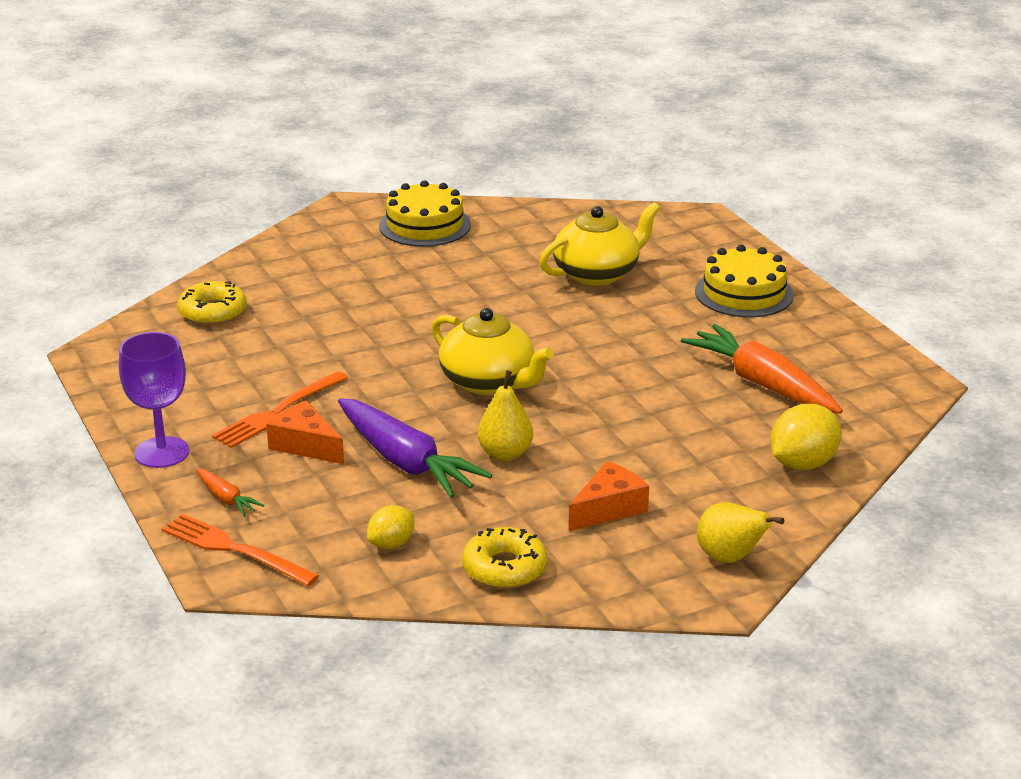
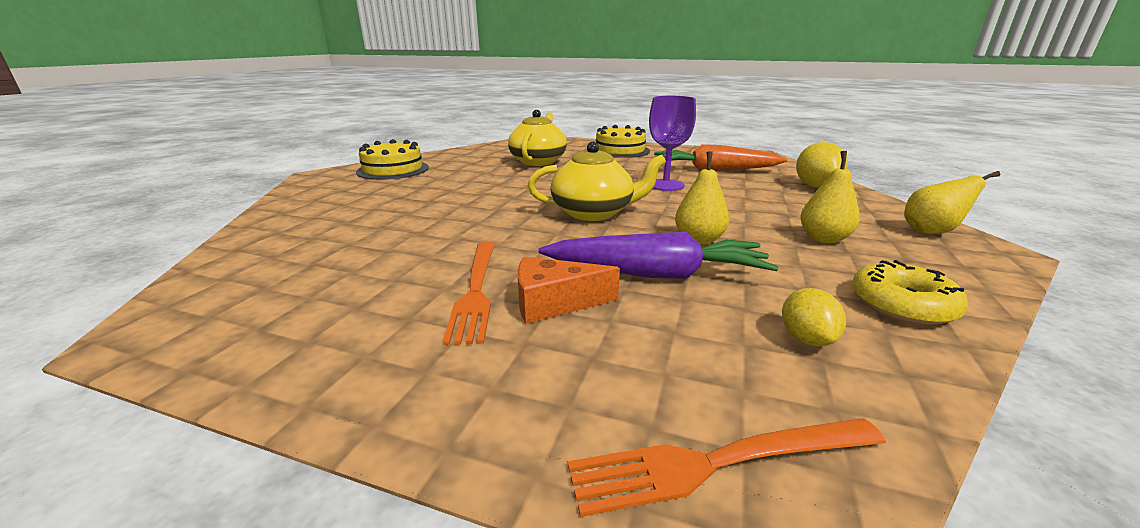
camera: 45 degrees left, 5 degrees down
(162, 452) = (401, 396): purple goblet -> purple goblet (665, 185)
(213, 312) = (278, 251): yellow donut -> none
(226, 499) = (580, 400): orange carrot -> none
(608, 508) = (823, 239): orange cheese -> yellow pear

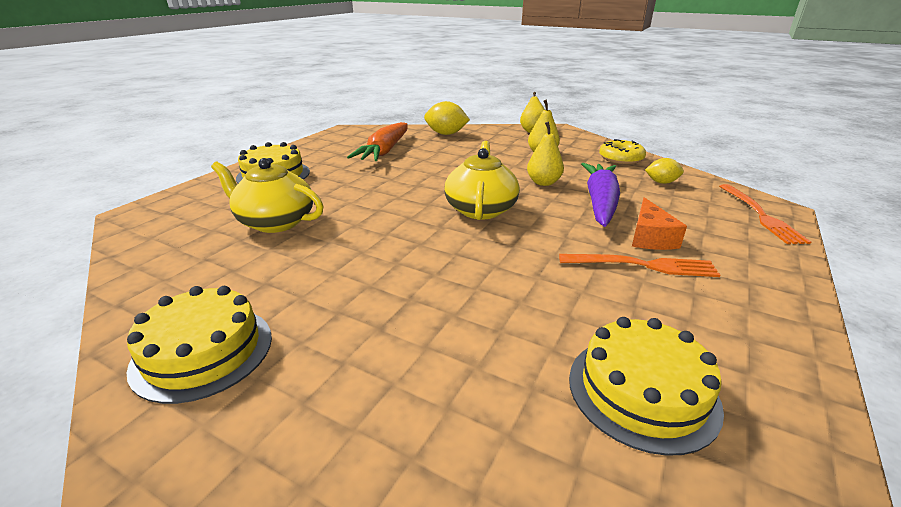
camera: 80 degrees left, 5 degrees up
(278, 273) = (642, 391): none -> yellow cake
(665, 185) = (417, 173): purple goblet -> none

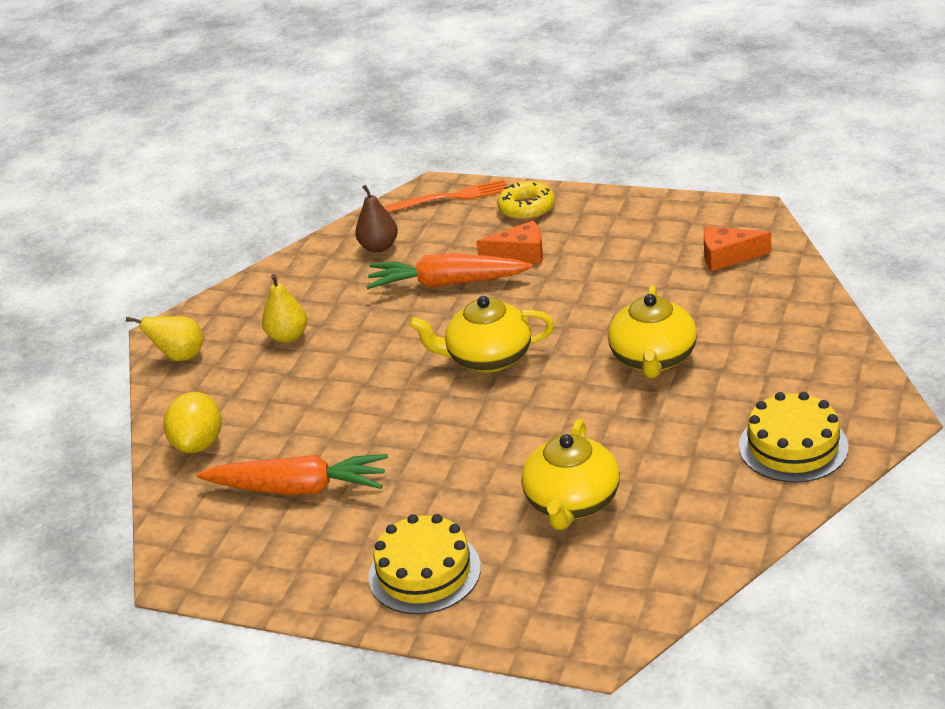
camera: 95 degrees left, 5 degrees up
(430, 285) = (653, 359): none -> yellow teapot
(543, 182) = (398, 325): yellow pear -> none
(600, 202) = (447, 283): purple carrot -> orange carrot
(621, 158) = (300, 274): yellow donut -> yellow donut (526, 208)
(642, 391) = (727, 257): yellow cake -> orange cheese
(643, 265) = (574, 257): orange fork -> none
(661, 182) = (379, 247): yellow lemon -> brown pear

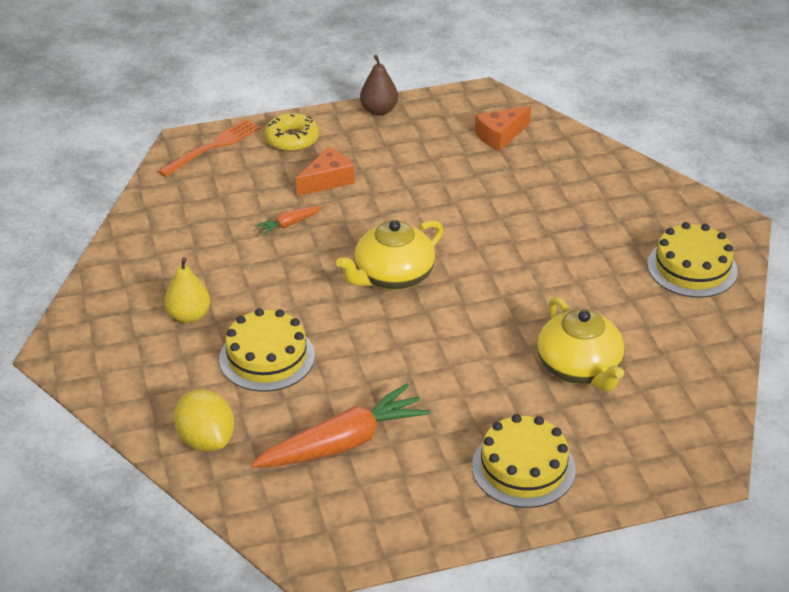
camera: 40 degrees left, 5 degrees up
(180, 357) = (98, 369): yellow pear -> none
(312, 393) = (267, 357): none -> yellow cake
(379, 247) = (190, 210): brown pear -> brown pear (379, 110)
(447, 283) = (289, 224): orange carrot -> orange carrot, size x0.46
(653, 359) = (526, 234): yellow teapot -> none

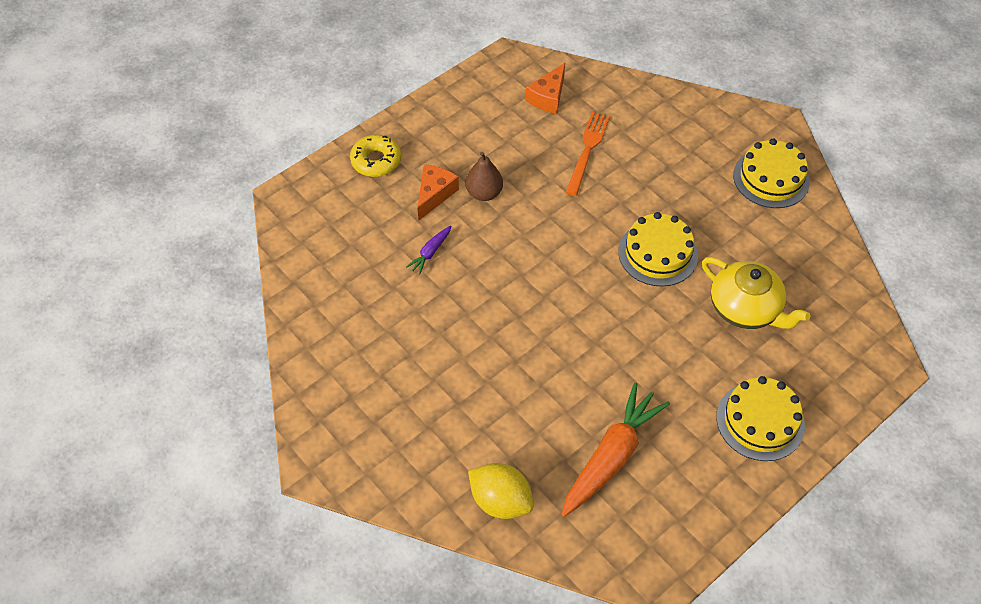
camera: 25 degrees left, 15 degrees up
(189, 316) = (406, 381): yellow pear -> none
(213, 147) = (312, 193): orange fork -> orange fork (587, 150)
(267, 357) = (498, 397): yellow cake -> yellow cake (658, 253)
(289, 224) = (430, 253): orange carrot -> purple carrot
(379, 110) = (432, 104): brown pear -> brown pear (484, 193)
(392, 276) = (549, 274): yellow teapot -> none

